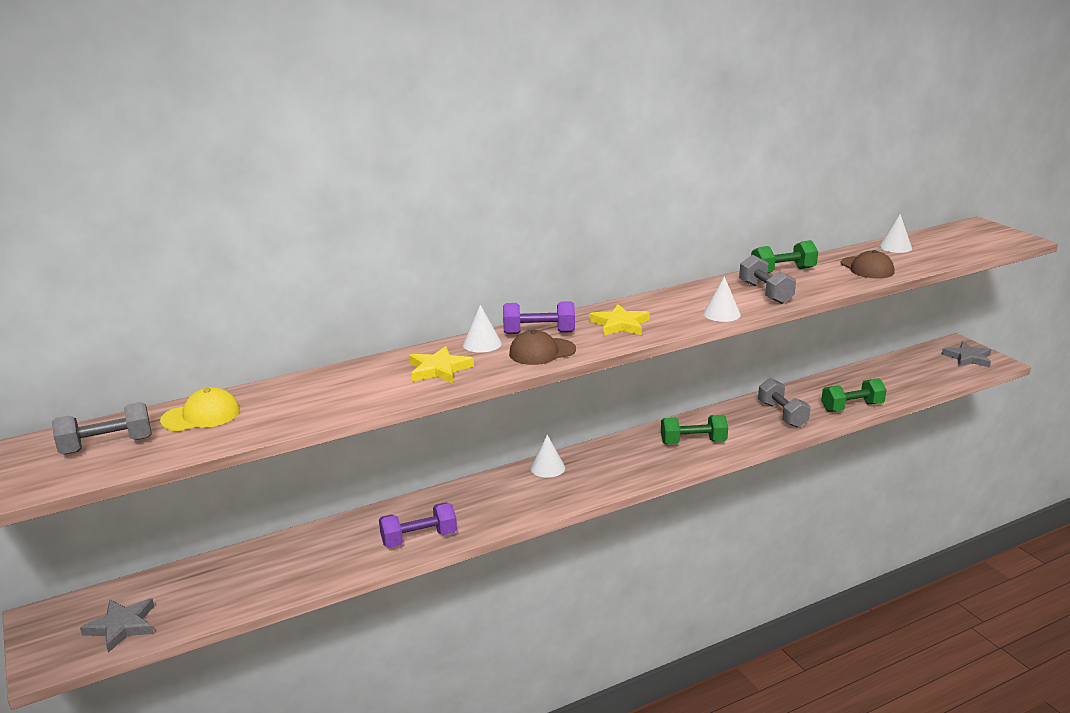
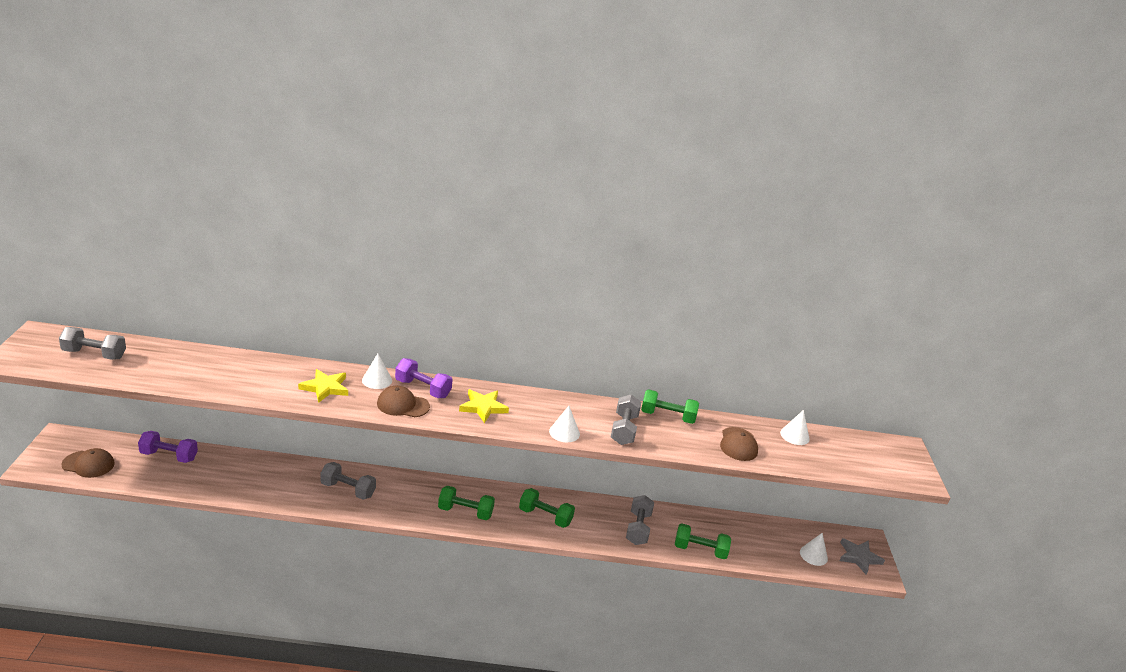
camera: 25 degrees right, 5 degrees up
(122, 626) = (88, 464): grey star -> brown cap
(201, 415) = (161, 357): yellow cap -> none
(419, 538) = (292, 494): purple dumbbell -> purple dumbbell (169, 456)
(474, 508) = (348, 490): none -> grey dumbbell
(547, 467) = (426, 485): white cone -> white cone (813, 555)
(616, 472) = (465, 512): none -> green dumbbell

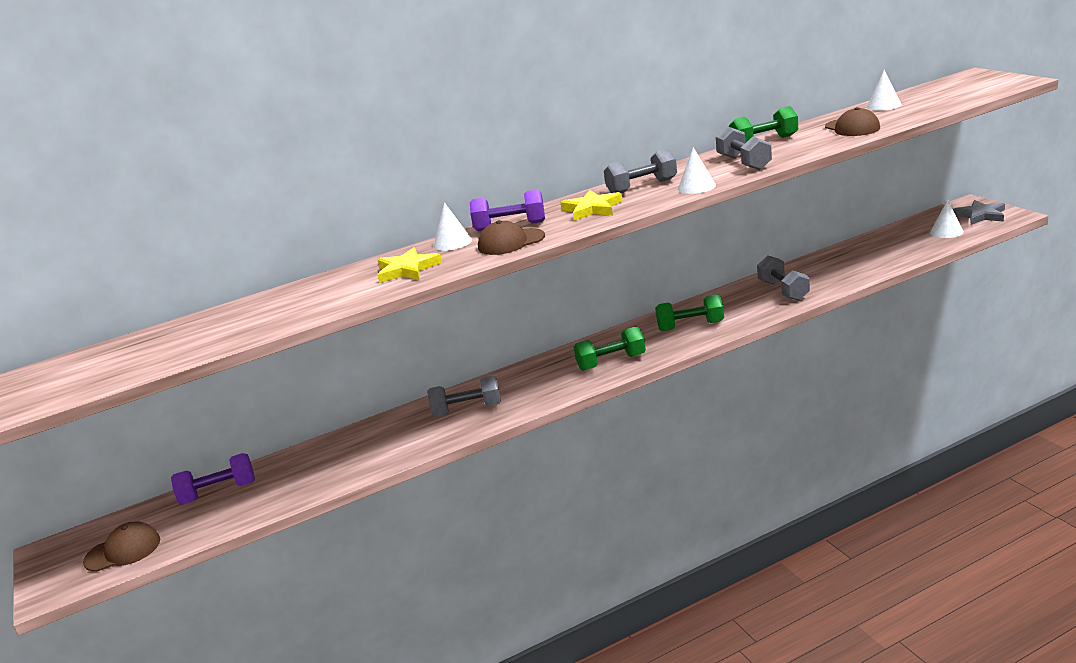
camera: 20 degrees left, 5 degrees down
(94, 354) = (81, 372): grey dumbbell -> grey dumbbell (642, 187)
(700, 550) = (856, 275): green dumbbell -> none

